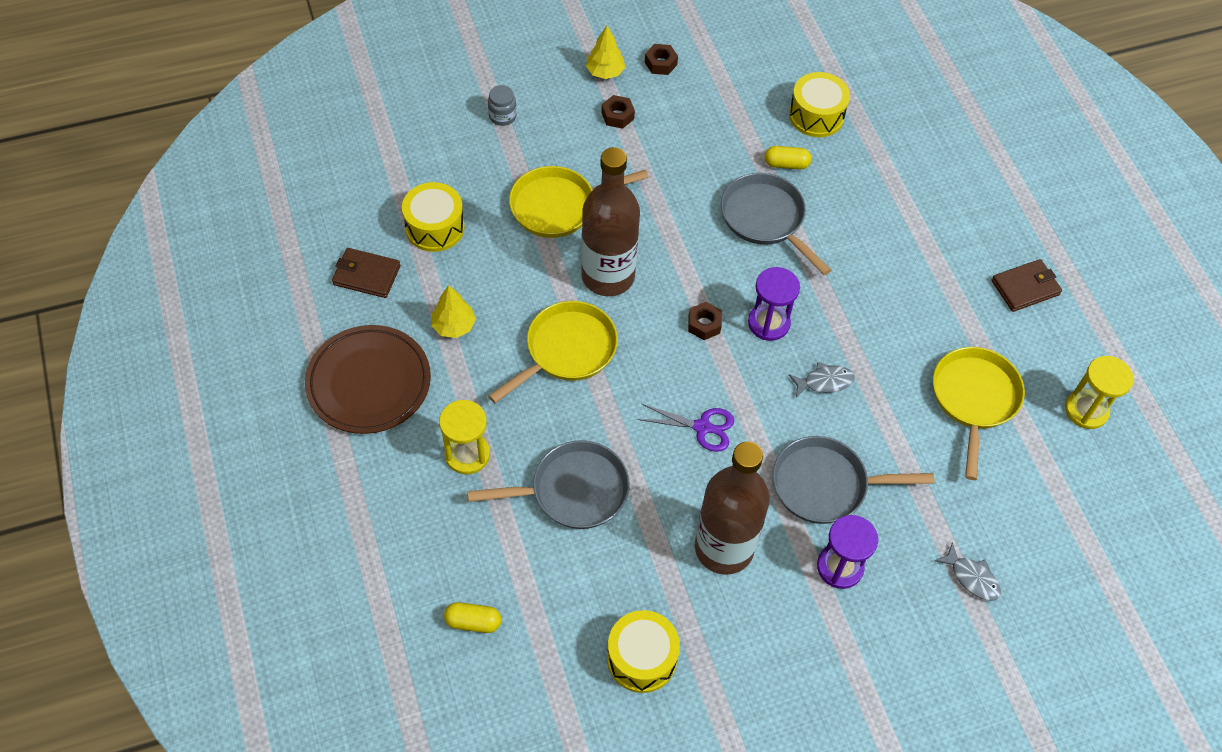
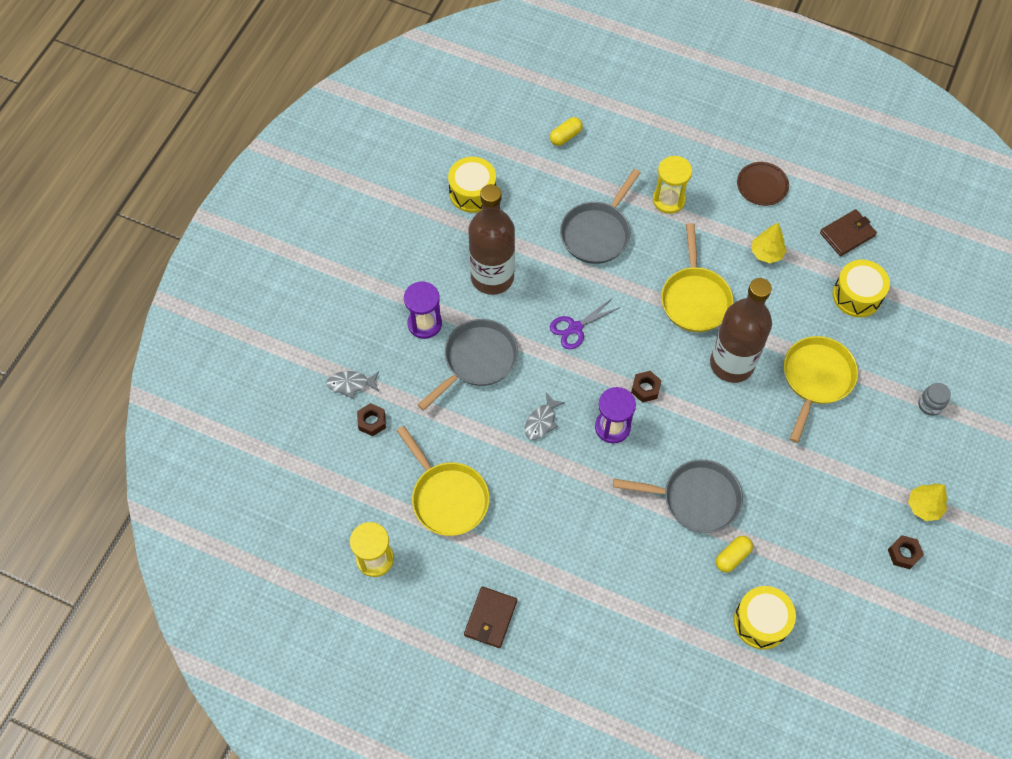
camera: 135 degrees right, 5 degrees up
(369, 383) = (762, 185): brown plate -> brown plate, size x0.56
(617, 116) = (871, 480): brown nut -> brown nut (372, 422)

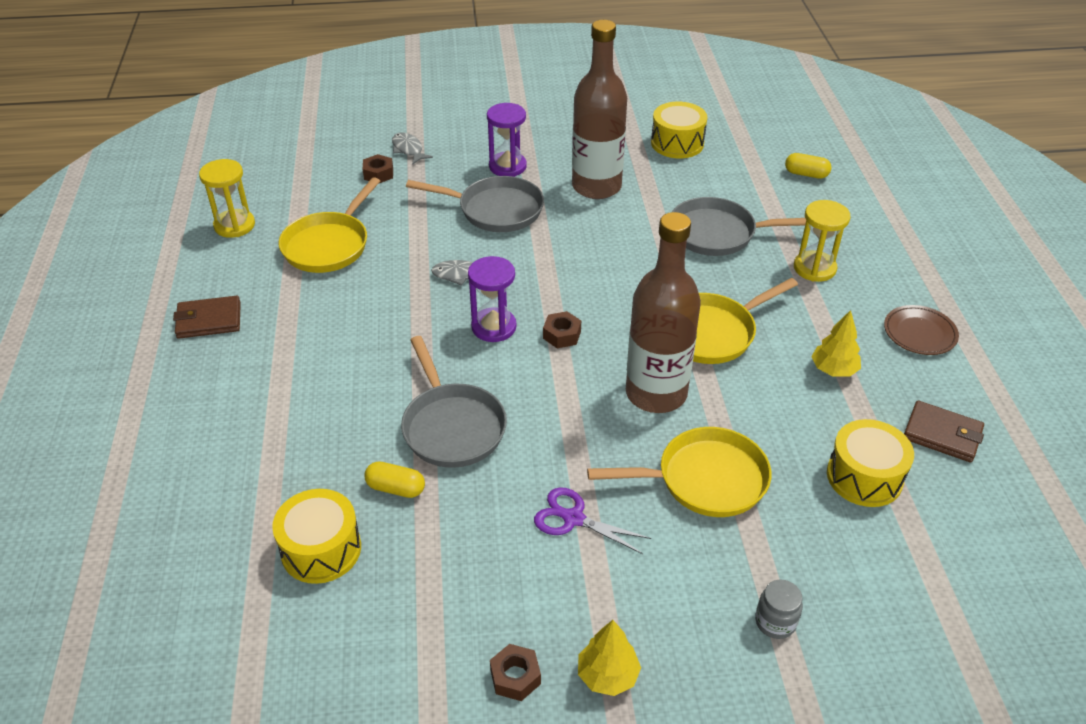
camera: 60 degrees right, 20 degrees down
(575, 328) = (590, 258): purple scissors -> purple scissors (573, 519)

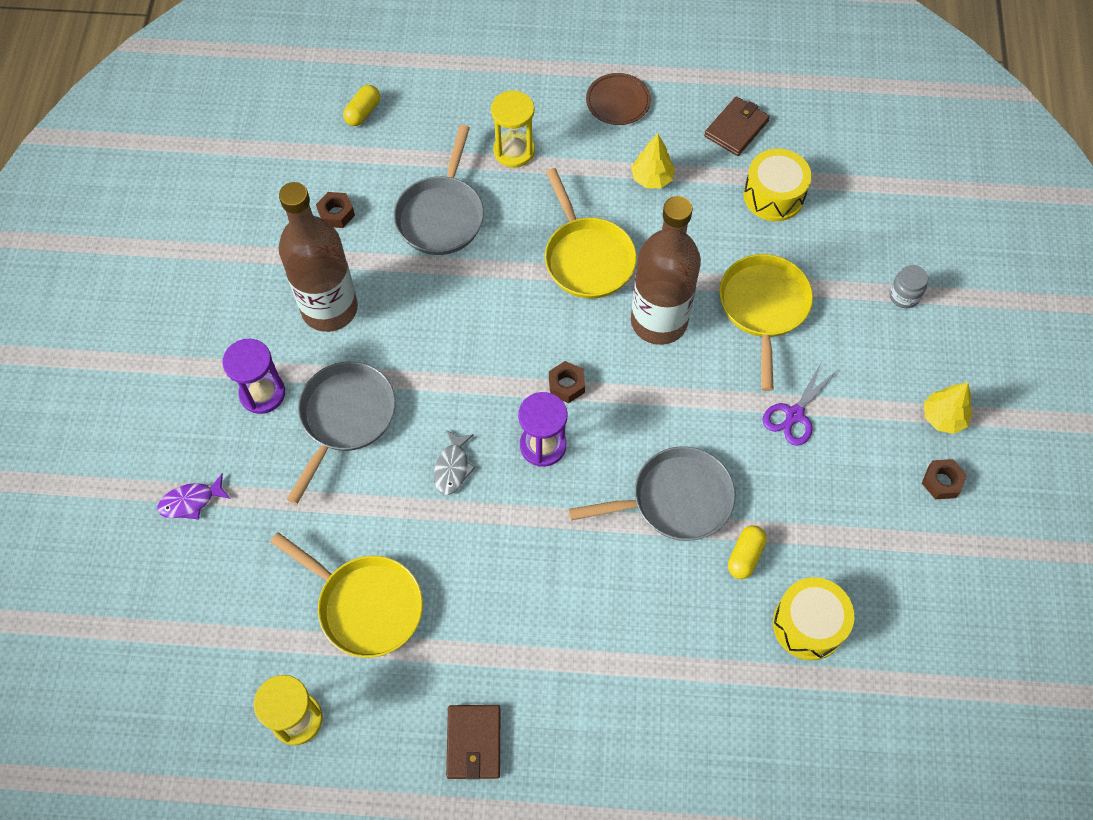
camera: 80 degrees left, 20 degrees up
(378, 174) = (234, 541): brown nut -> brown nut (336, 214)
(408, 150) = (191, 501): grey fish -> purple fish
(677, 143) = (270, 213): yellow drum -> none

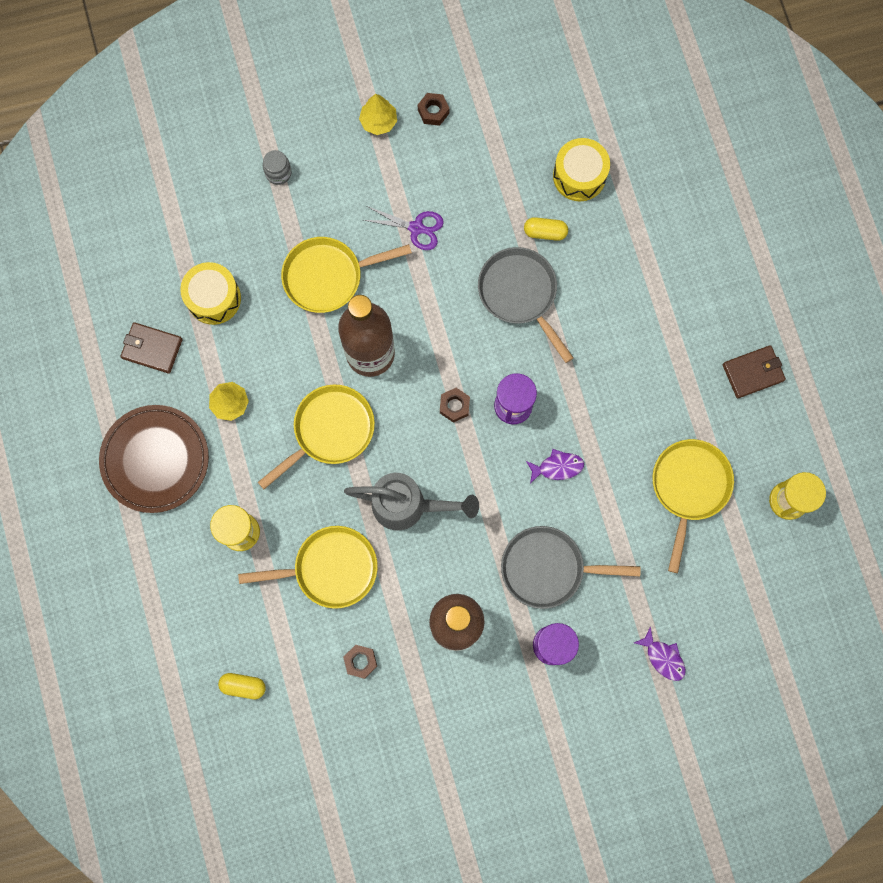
camera: 110 degrees left, 15 degrees up
(441, 215) = (330, 568): grey pan -> yellow pan
(452, 467) = (557, 467): grey fish -> purple fish
(474, 305) = (408, 506): none -> grey watering can
(618, 102) = (155, 459): brown plate -> brown plate, size x1.78

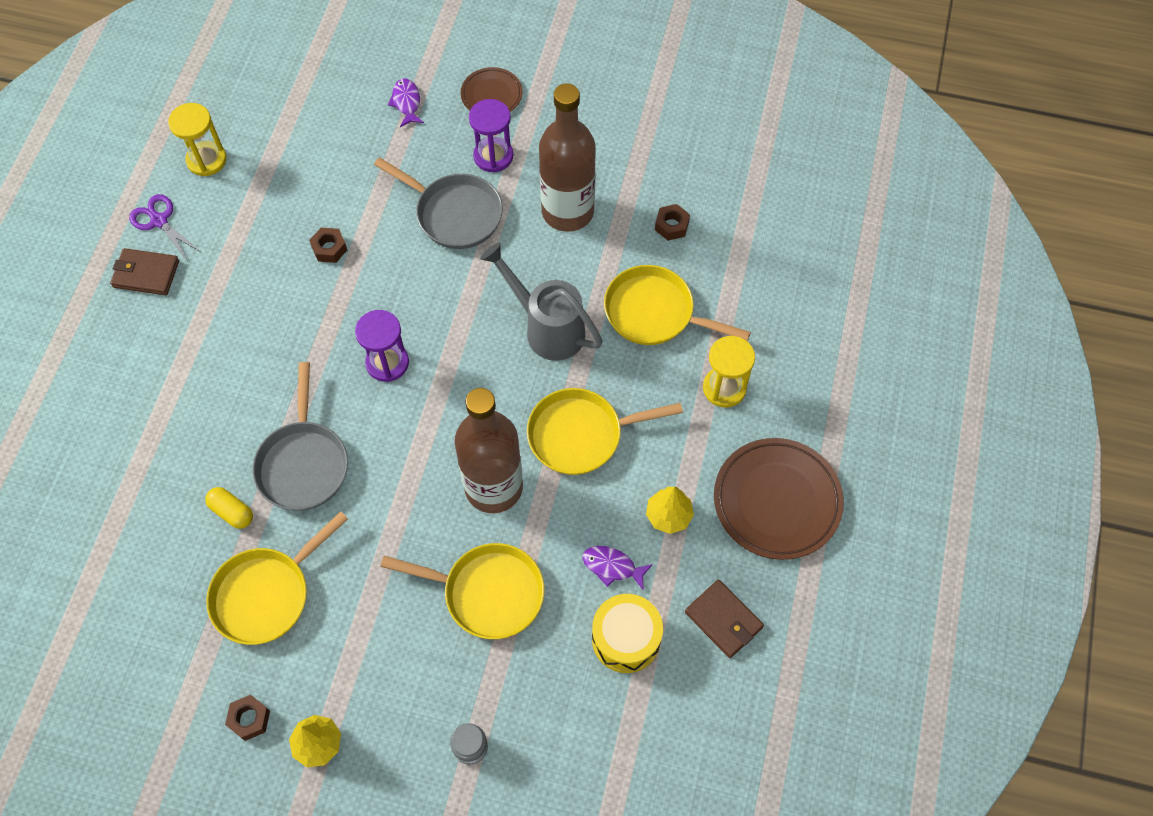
camera: 150 degrees left, 15 degrees down
(243, 685) = (791, 259): yellow capsule -> none
(416, 228) = (360, 593): purple scissors -> purple scissors (159, 221)
(454, 406) = (443, 392): brown nut -> brown nut (329, 248)
(557, 467) = (385, 289): purple fish -> purple fish (612, 566)
(579, 176) = (152, 551): yellow drum -> none
(594, 710) = (491, 95): none -> brown plate
(689, 487) = (281, 212): yellow pan -> yellow pan (266, 594)

